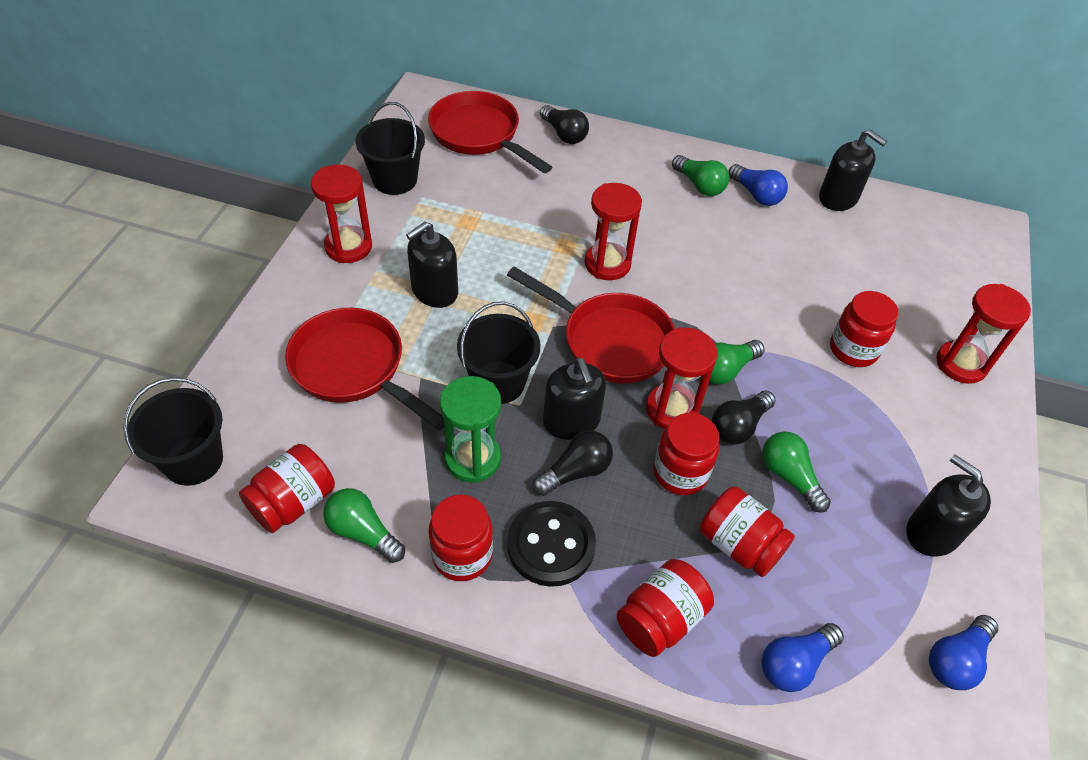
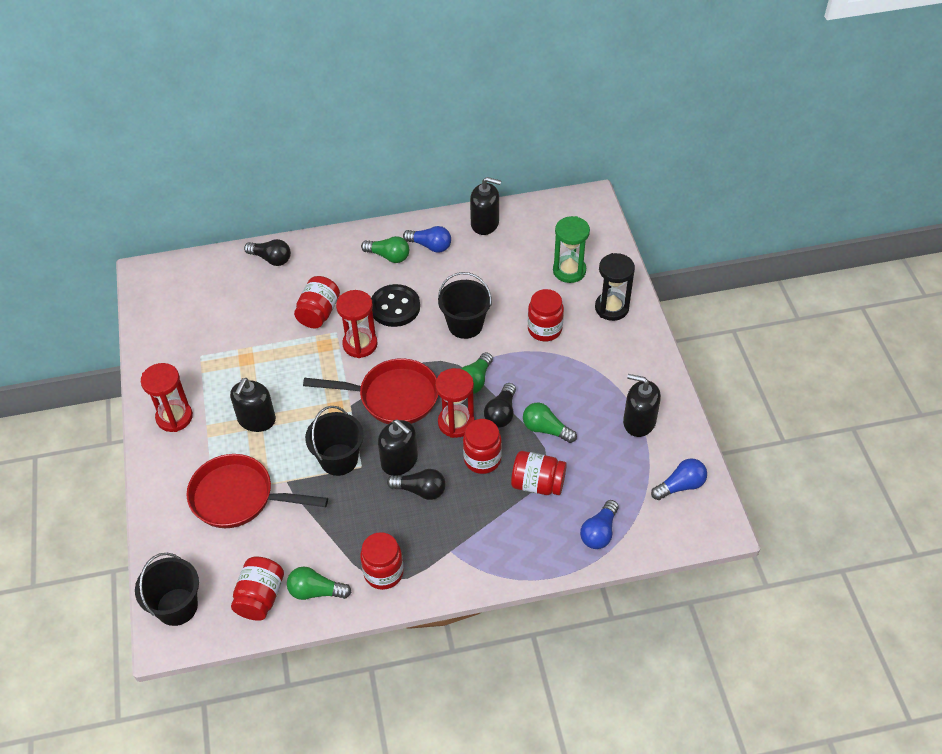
camera: 25 degrees left, 0 degrees up
(395, 180) = (172, 352): black bucket -> black bucket (465, 325)
(473, 459) = (353, 514): green hourglass -> green hourglass (569, 271)
(479, 135) = (210, 288): red pan -> none
(551, 545) = (431, 540): black button -> black button (395, 307)
(575, 472) = (420, 490): black light bulb -> black light bulb turned 75 degrees clockwise
(660, 619) = (516, 547): red jar -> red jar (319, 313)
(955, 660) = (680, 486): blue light bulb -> blue light bulb turned 135 degrees counterclockwise
(961, 364) = (611, 308): red hourglass -> black hourglass

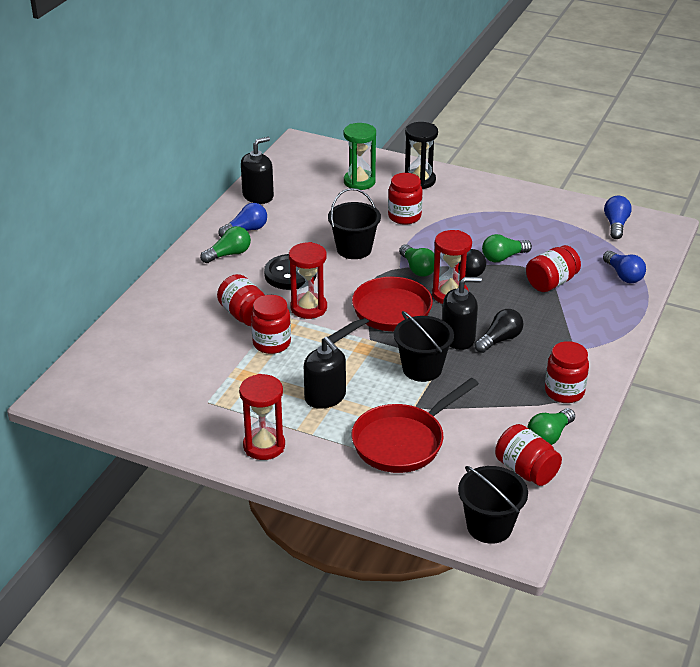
camera: 55 degrees left, 15 degrees down
(271, 259) = (144, 316): black light bulb -> none
(482, 459) = (500, 298): red jar -> red jar (271, 343)
(639, 422) = (540, 216): black soap dispenser -> none

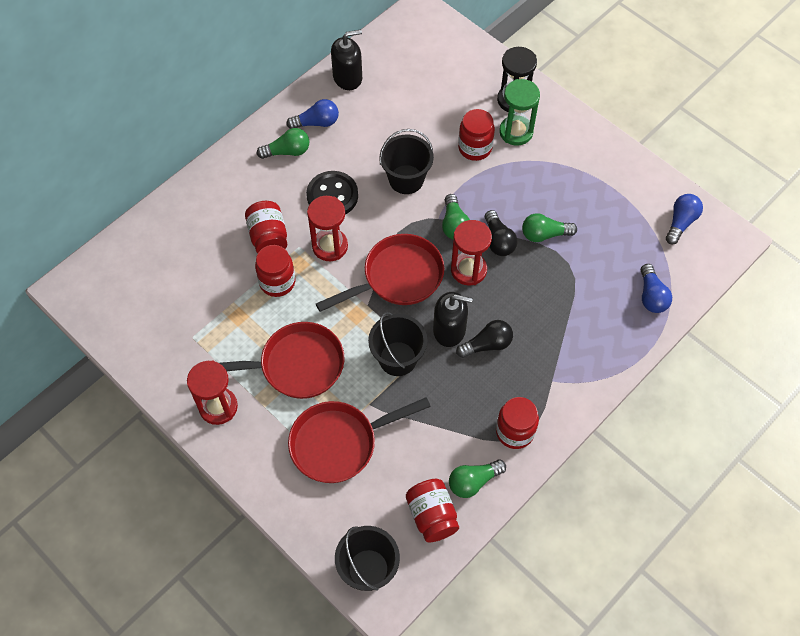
camera: 20 degrees right, 25 degrees up
(325, 397) = (295, 365): black soap dispenser -> red pan
(359, 182) = (453, 85): green hourglass -> green hourglass (516, 132)
(551, 283) = (574, 284): red jar -> none

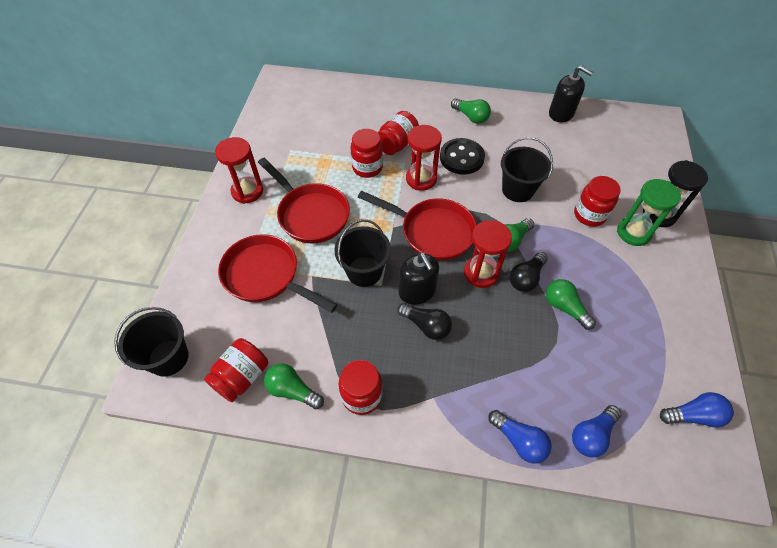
camera: 55 degrees right, 5 degrees down
(316, 123) = (508, 118): blue light bulb -> blue light bulb (519, 440)

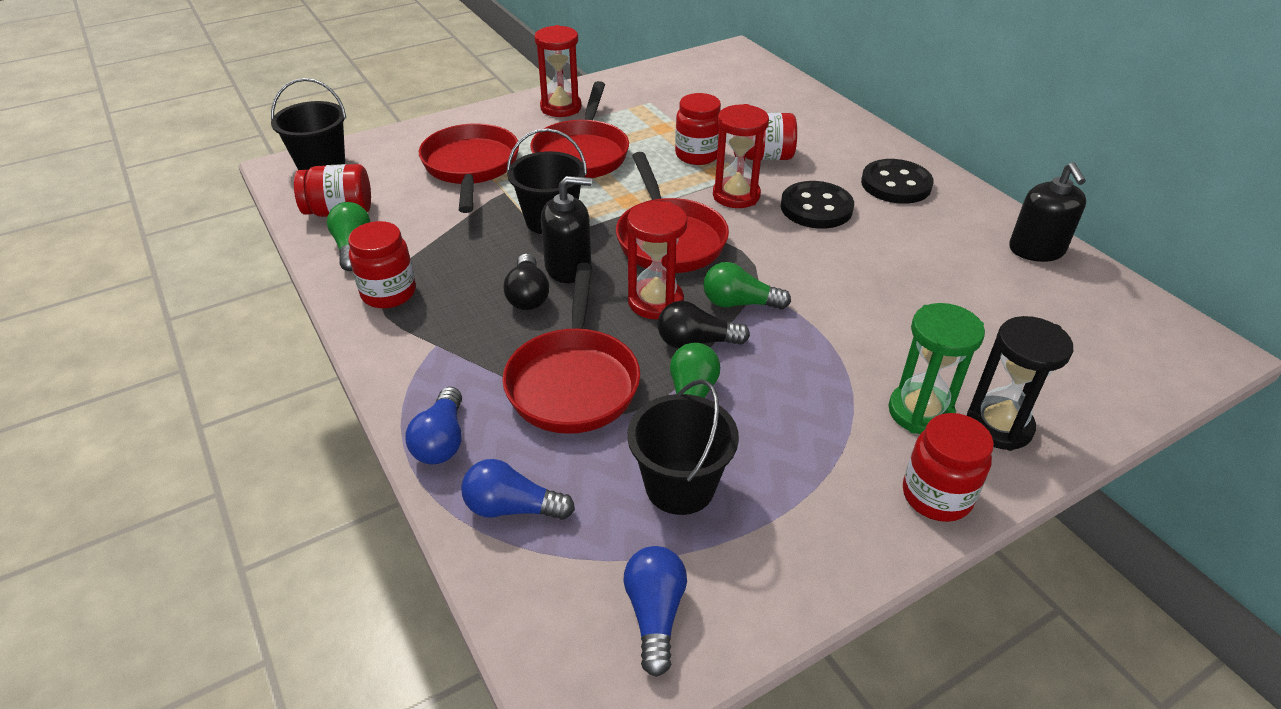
camera: 50 degrees right, 15 degrees down
(417, 291) = (568, 267): black soap dispenser -> black soap dispenser turned 120 degrees counterclockwise
(471, 117) = (896, 184): green light bulb -> black button
(516, 349) = (573, 381): none -> red pan
(517, 190) = (833, 273): black bucket -> black bucket (680, 486)
(589, 215) = (887, 354): red jar -> red jar (936, 496)
(693, 415) = (655, 614): blue light bulb -> blue light bulb turned 135 degrees counterclockwise

